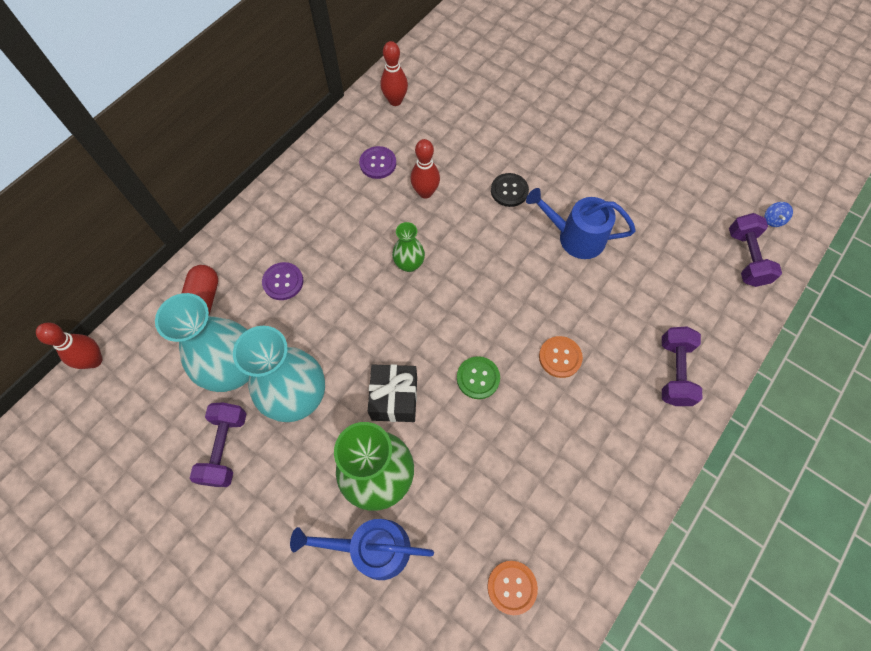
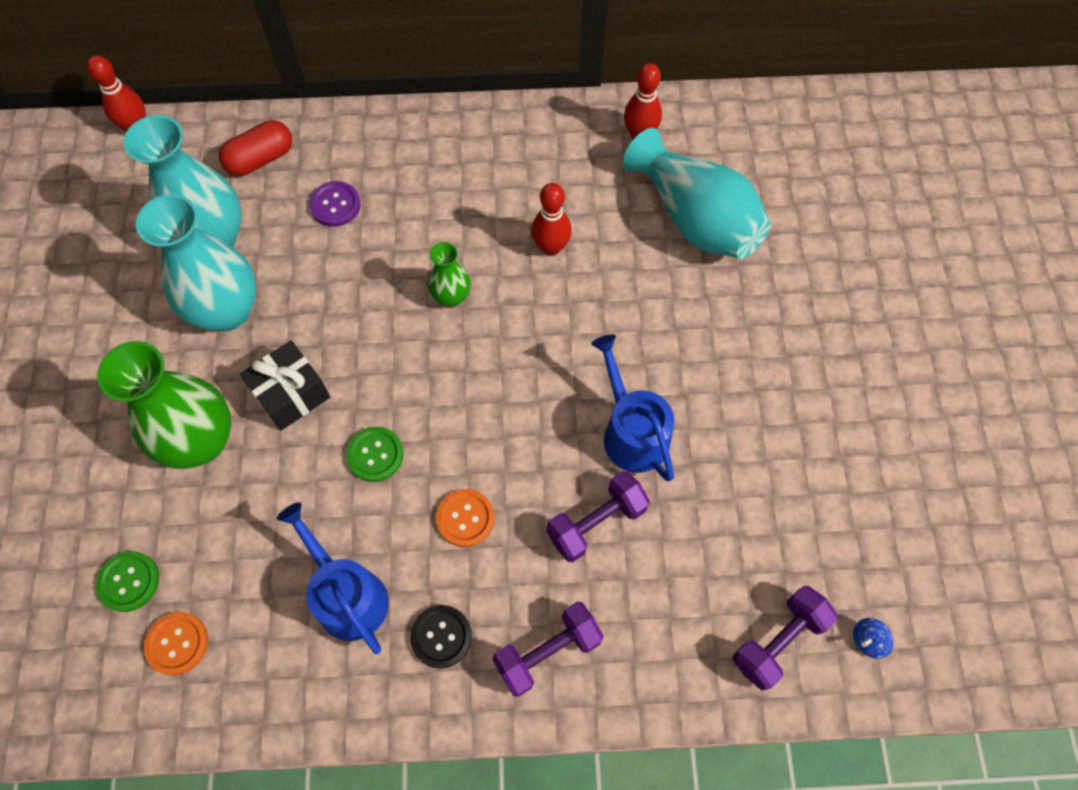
camera: 50 degrees right, 0 degrees up
(225, 448) = (133, 292): purple dumbbell -> purple dumbbell (596, 522)
(373, 548) = (128, 488): blue watering can -> blue watering can (347, 595)
(378, 163) = (545, 179): purple button -> none
(443, 592) = (129, 581): none -> green button
(472, 115) = (695, 218): none -> turquoise vase
(509, 191) = (630, 324): black button -> black button (441, 636)

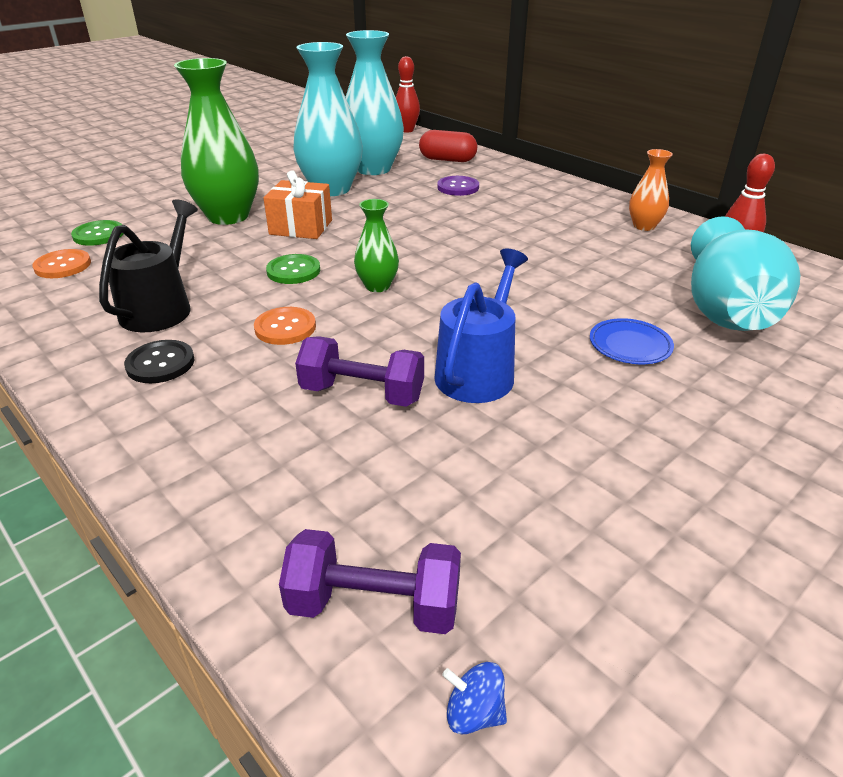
camera: 50 degrees right, 30 degrees down
(291, 394) = (301, 227): black gift -> orange gift
(347, 595) = (160, 308): blue watering can -> black watering can
(451, 296) = (462, 245): green vase -> green vase (377, 286)
(545, 143) = (644, 226): none -> orange vase
(547, 652) = (196, 427): purple dumbbell -> none
(551, 247) = (571, 263): red bowling pin -> none
(682, 316) = (630, 345): none -> blue plate

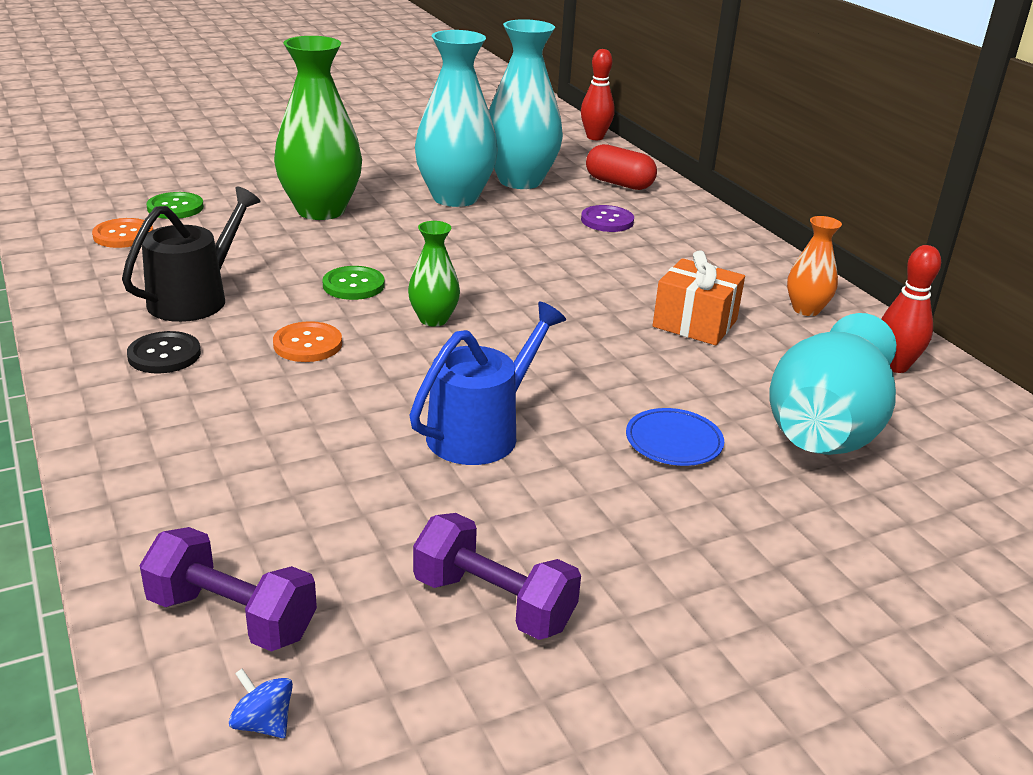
camera: 15 degrees right, 5 degrees down
(301, 227) = (392, 237): orange gift -> orange gift (695, 323)
(362, 393) = (344, 427): purple dumbbell -> purple dumbbell (494, 603)

